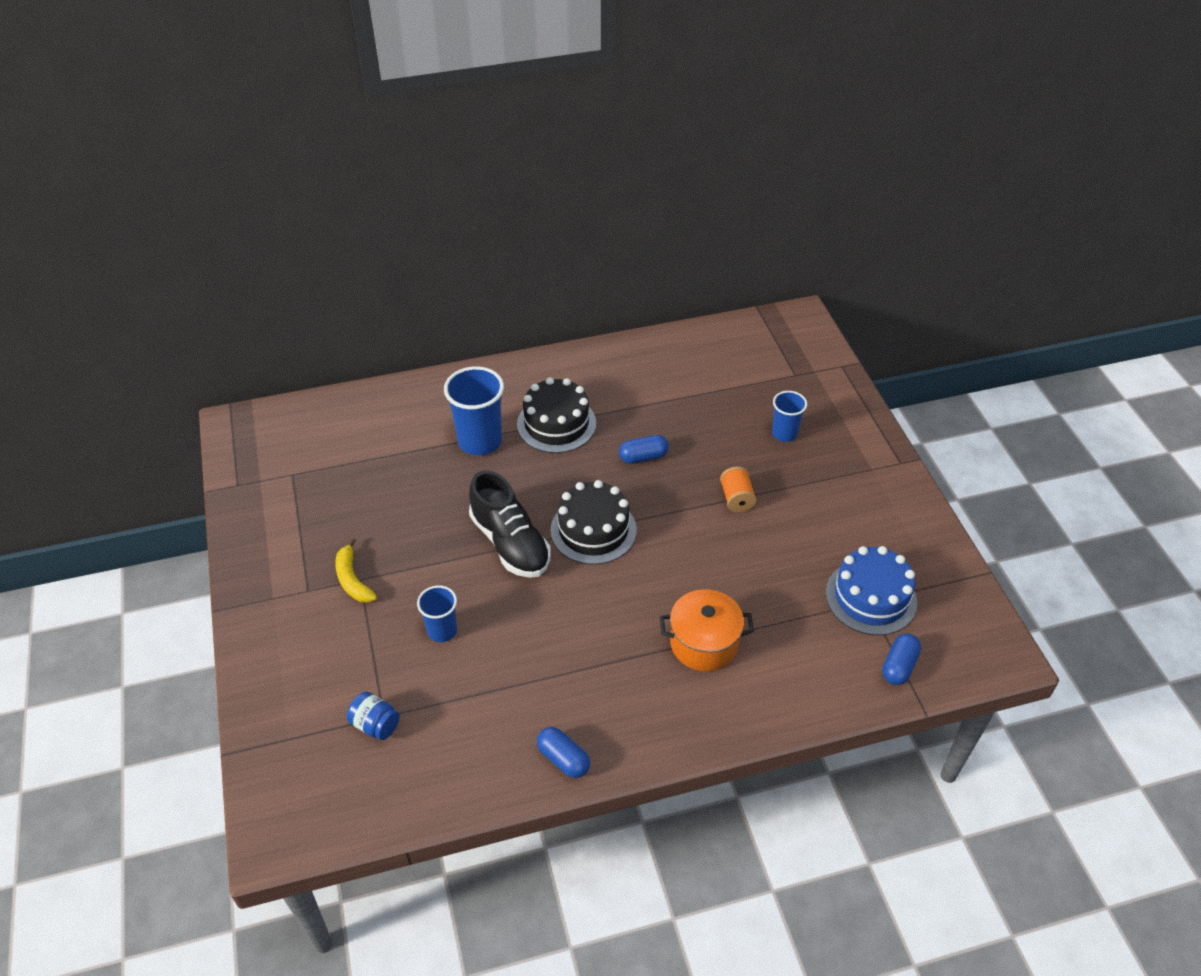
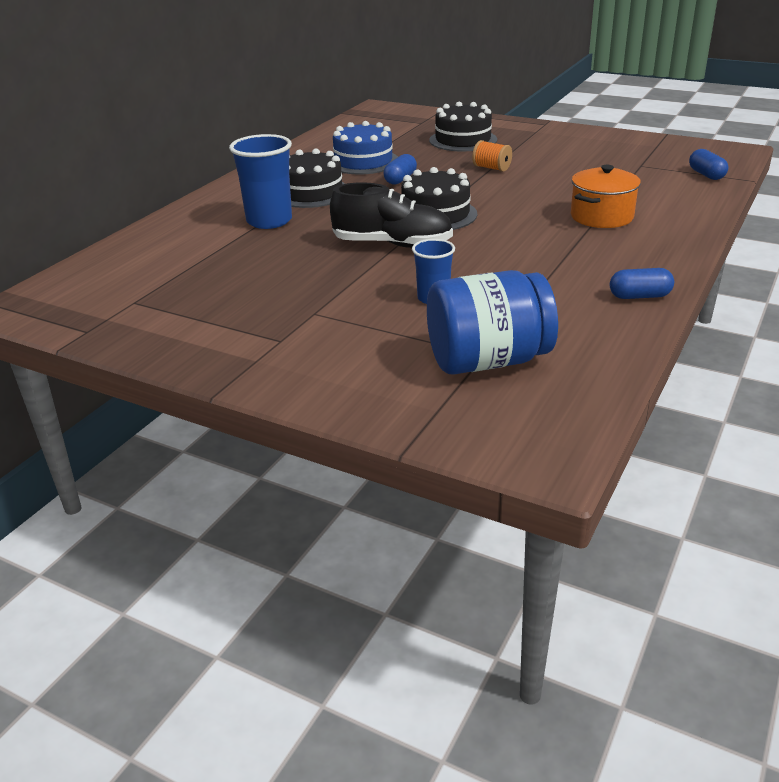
camera: 45 degrees left, 15 degrees down
(352, 579) = (308, 316): yellow banana -> none
(375, 725) = (488, 361): blue jar -> blue jar, size x2.24
(784, 433) = (463, 140): blue cup -> black cake
(871, 597) = (639, 163): blue cake -> blue cake (363, 162)

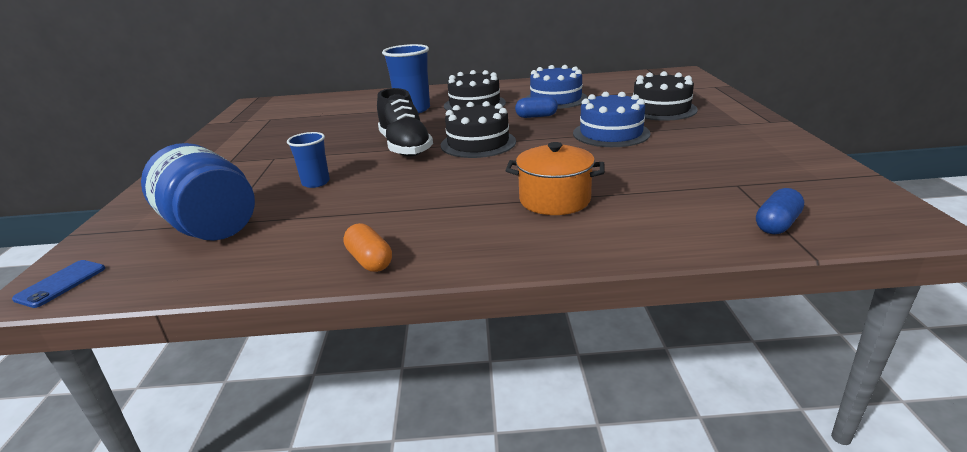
camera: 60 degrees right, 5 degrees down
(491, 168) = (611, 133): orange spool -> blue cake
(545, 449) = (61, 283): none -> blue phone
(639, 296) = (369, 260): blue capsule -> orange capsule

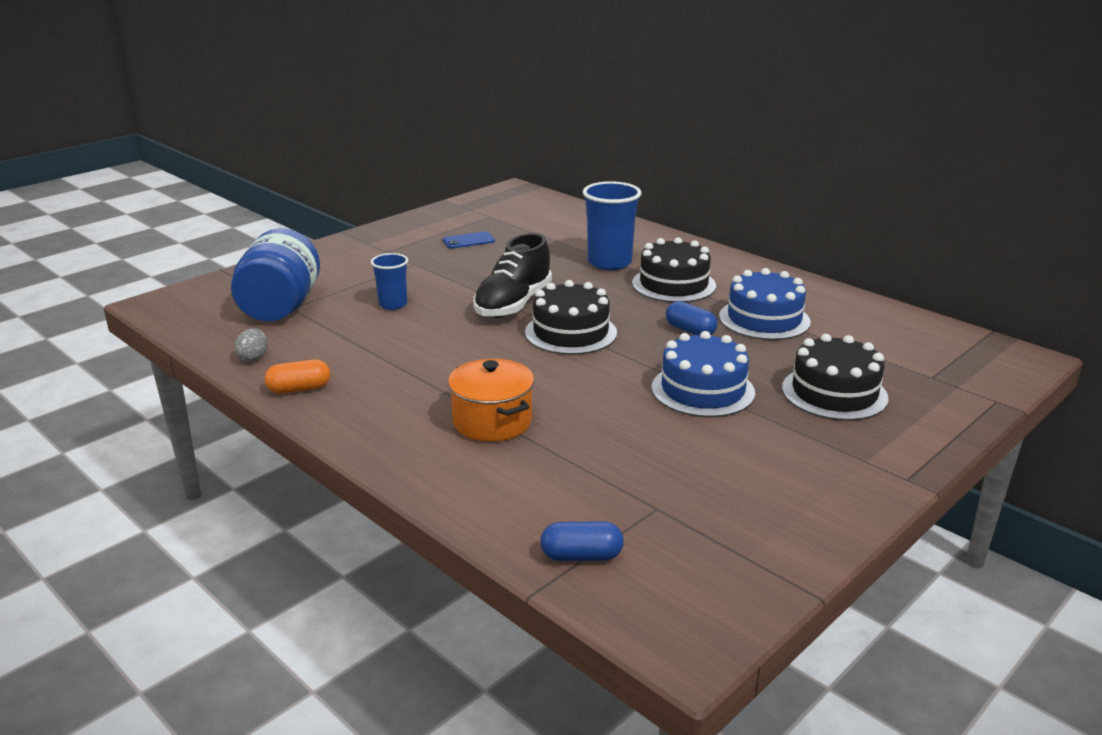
camera: 45 degrees right, 0 degrees up
(61, 283) = (167, 305): blue phone -> blue phone (468, 241)
(270, 266) = (253, 358): none -> grey egg
(369, 260) = (299, 389): orange capsule -> orange capsule turned 60 degrees clockwise

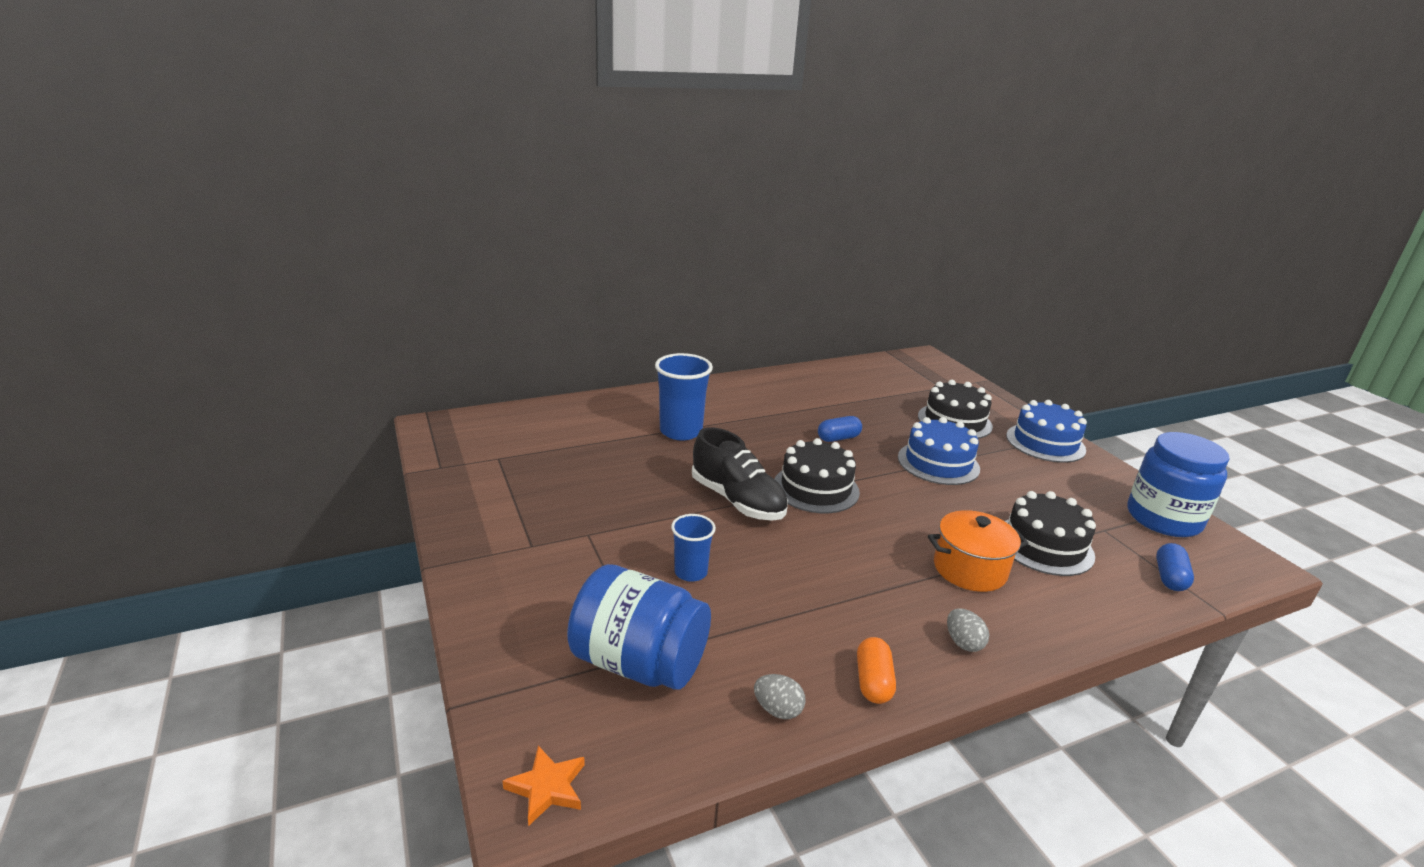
camera: 70 degrees left, 0 degrees up
(166, 305) = (547, 787): none -> orange star
(370, 424) = (963, 643): none -> grey egg
(468, 241) = (555, 486): blue phone -> none
(673, 284) = (748, 419): black cake -> black cake (1044, 545)
(738, 561) = (1163, 519): none -> blue jar
(764, 319) = (833, 407): blue cake -> blue cake (1045, 443)

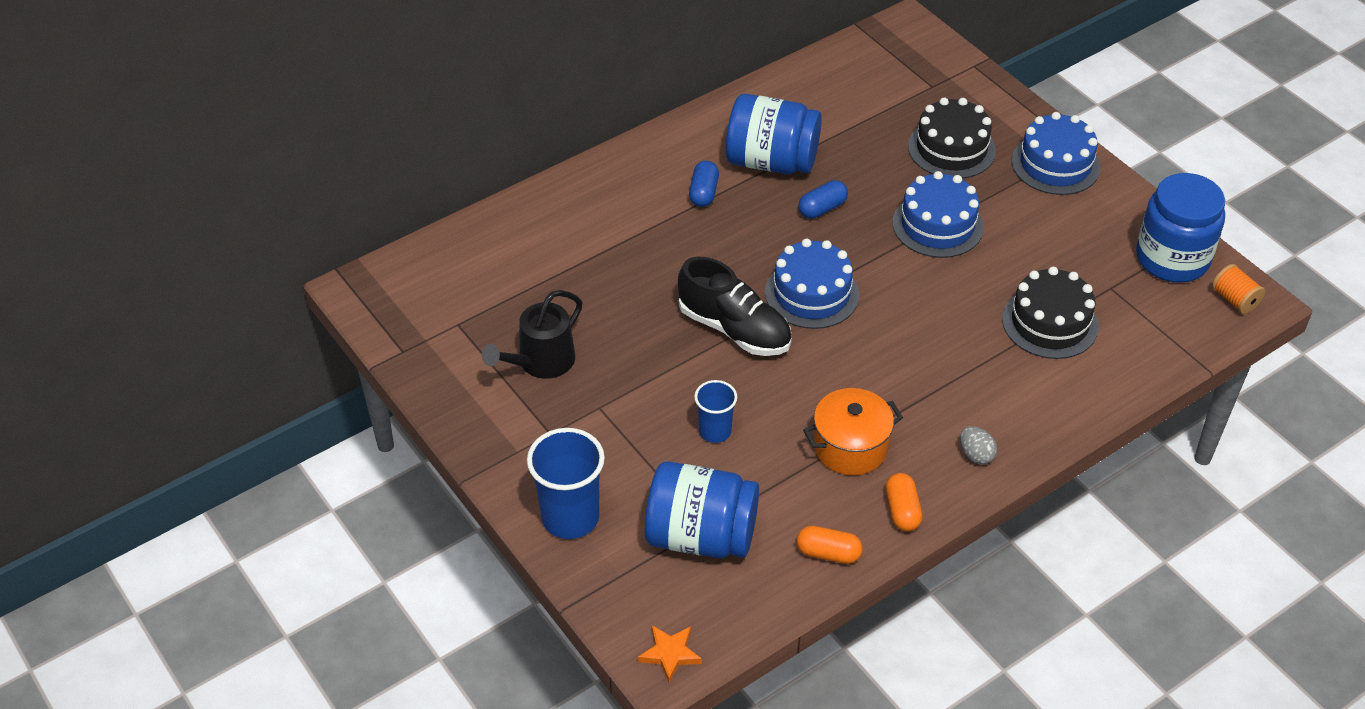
camera: 10 degrees left, 20 degrees up
(553, 494) = (540, 362): none -> black watering can
(681, 431) = (642, 236): blue cup -> blue cup (570, 517)
(777, 710) = (828, 553): grey egg -> orange capsule
(803, 406) = (771, 161): none -> blue jar
(816, 488) = (812, 293): black cake -> blue cake
(969, 569) = (978, 369): orange pot -> orange pot (850, 447)
(1169, 577) = (1167, 338): blue capsule -> blue capsule (703, 193)
(1235, 559) = (1234, 300): none -> orange spool

